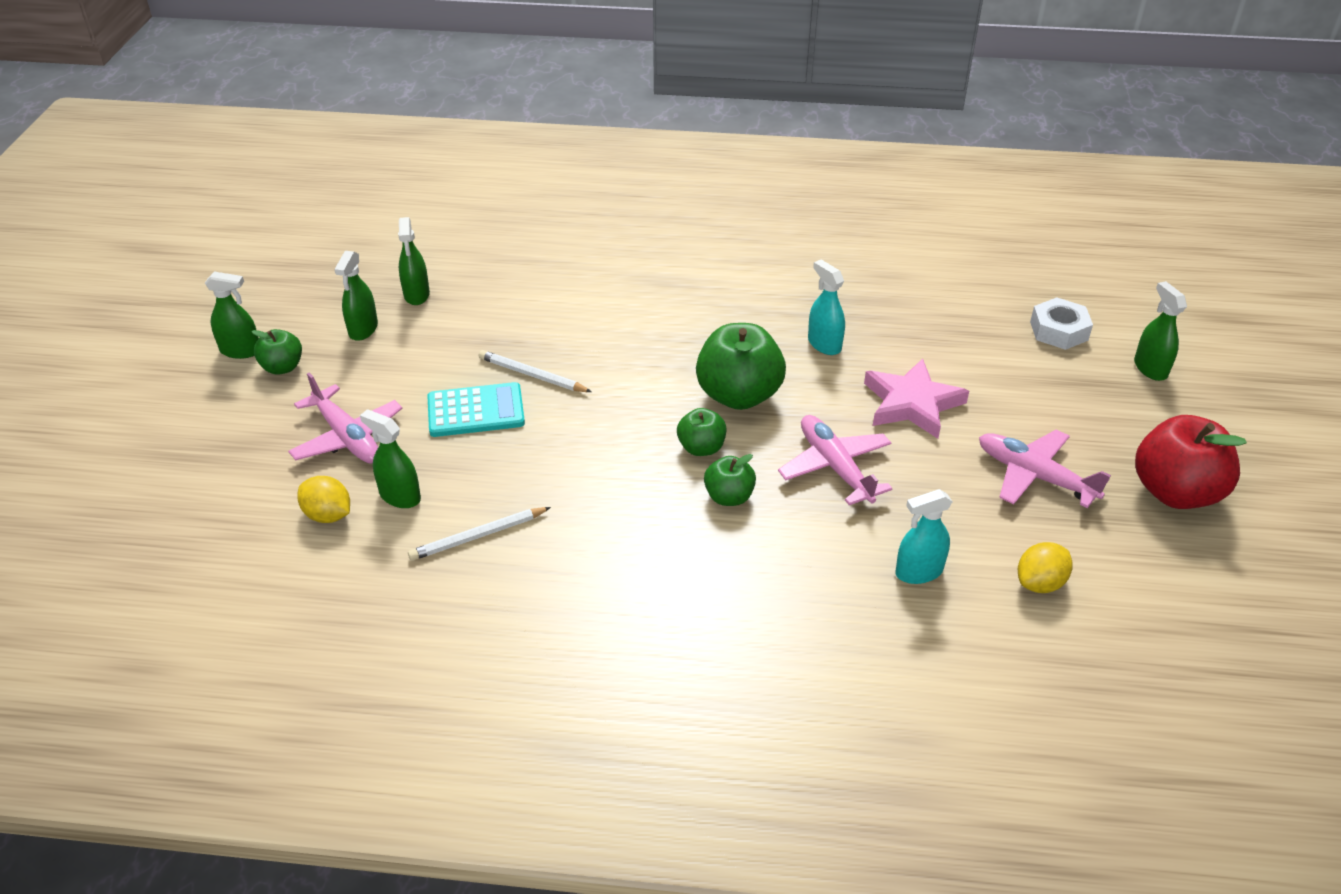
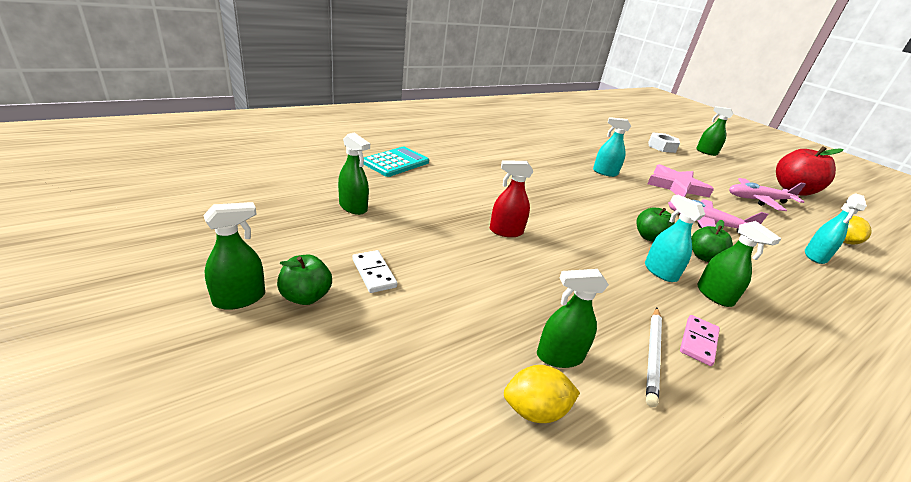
camera: 45 degrees left, 10 degrees down
(347, 437) = (448, 329): pink plane -> none
(352, 368) = (374, 273): none -> white domino
(363, 329) = (342, 242): green spray bottle -> green spray bottle (714, 295)
(476, 411) = (508, 267): turquoise calculator -> turquoise calculator (396, 162)
(532, 375) = (506, 231): white pencil -> red spray bottle
(543, 551) = (698, 341): none -> pink domino
(633, 485) = (660, 272): none -> turquoise spray bottle
(739, 395) = (616, 205): green apple -> none

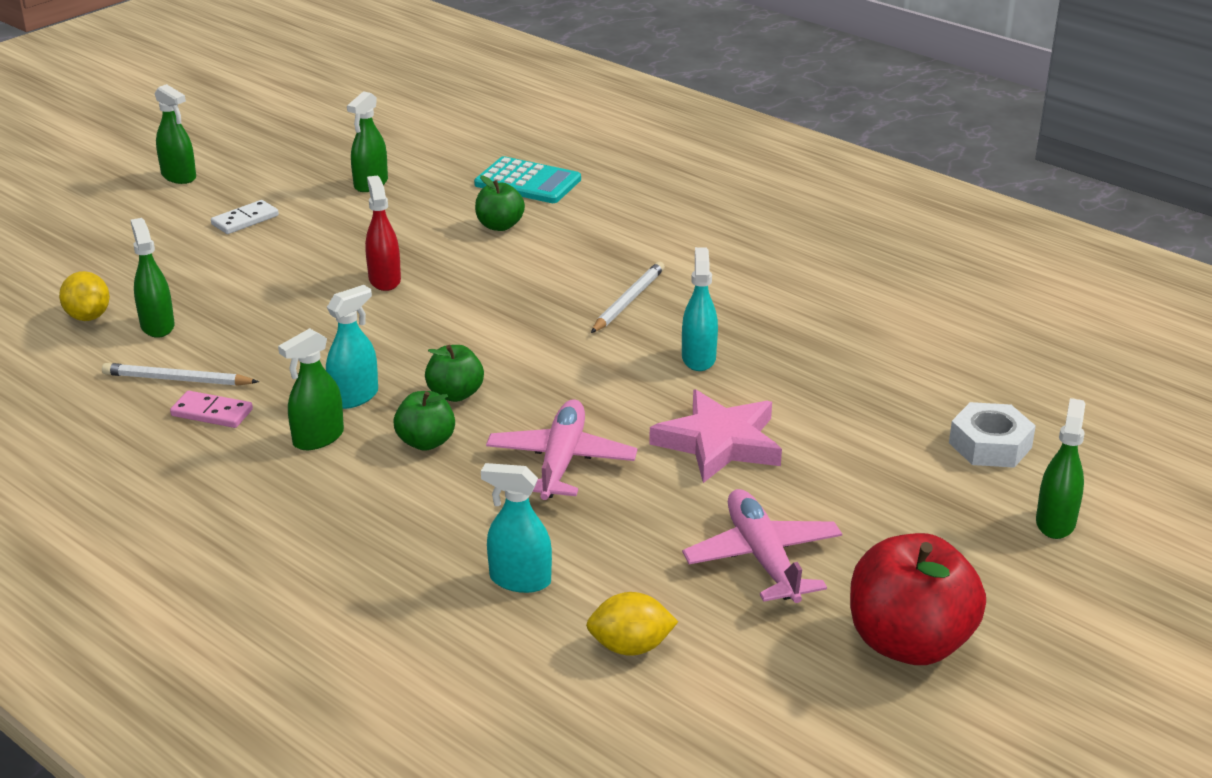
camera: 80 degrees right, 0 degrees up
(306, 296) = (193, 200): green apple -> green apple (499, 226)
(548, 173) = (628, 301): none -> white pencil

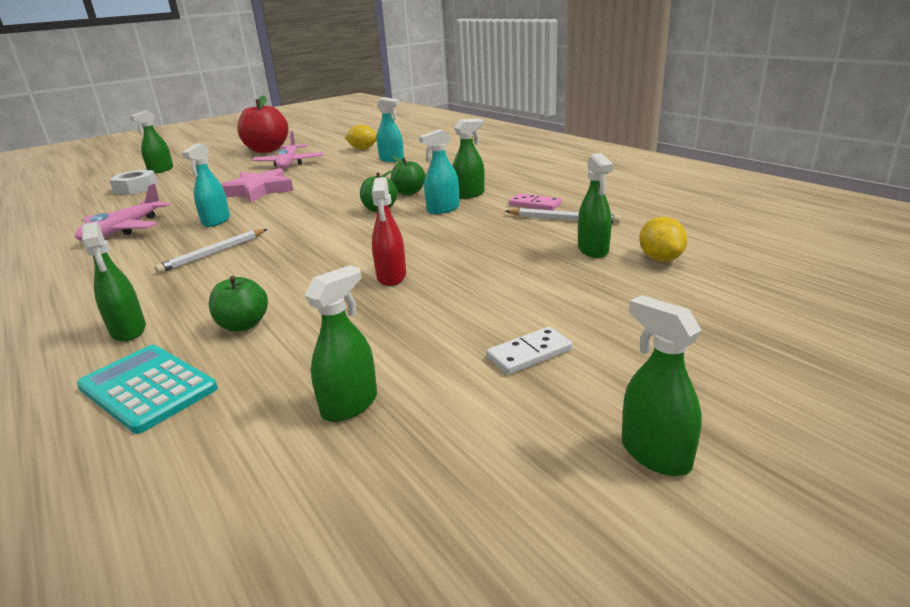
camera: 165 degrees left, 5 degrees down
(561, 462) = (344, 186): pink plane -> pink plane (123, 230)
(603, 215) = (128, 330): none -> green spray bottle

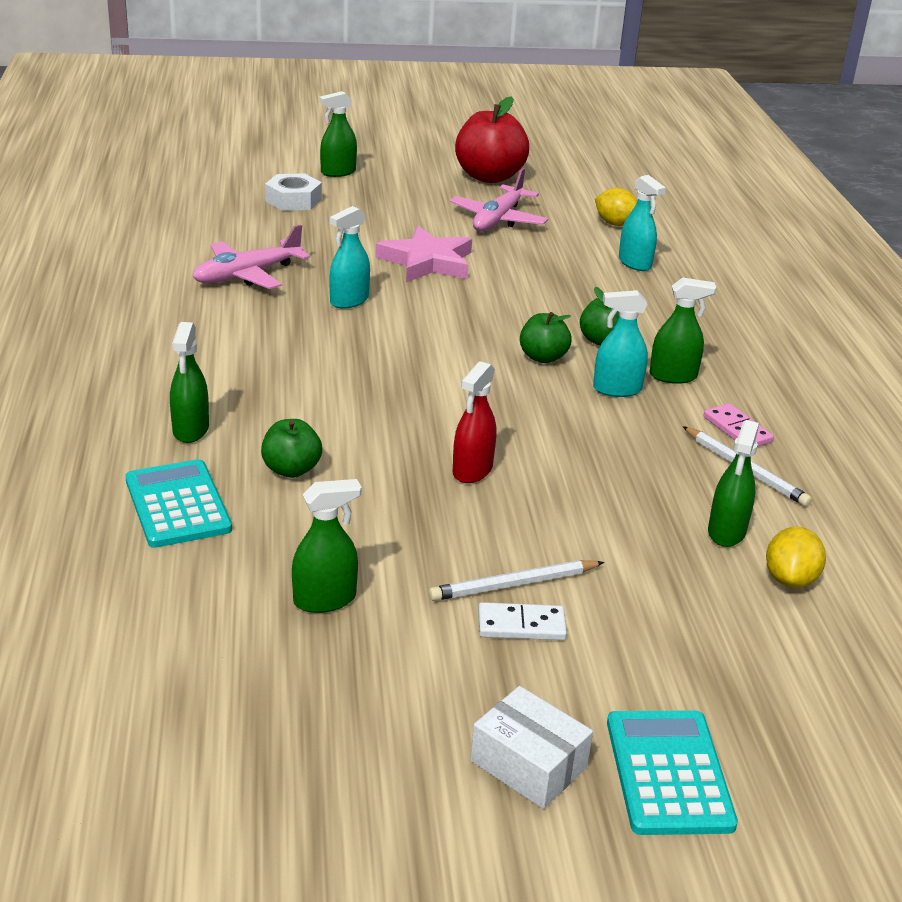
camera: 25 degrees right, 5 degrees up
(213, 253) = (318, 354): white pencil -> white pencil (514, 584)
(655, 454) = (528, 764): green spray bottle -> white box
(756, 405) = (668, 773): none -> turquoise calculator

